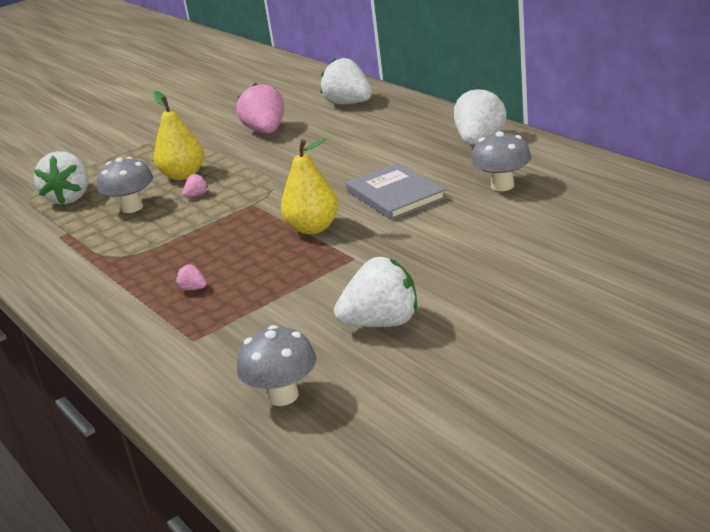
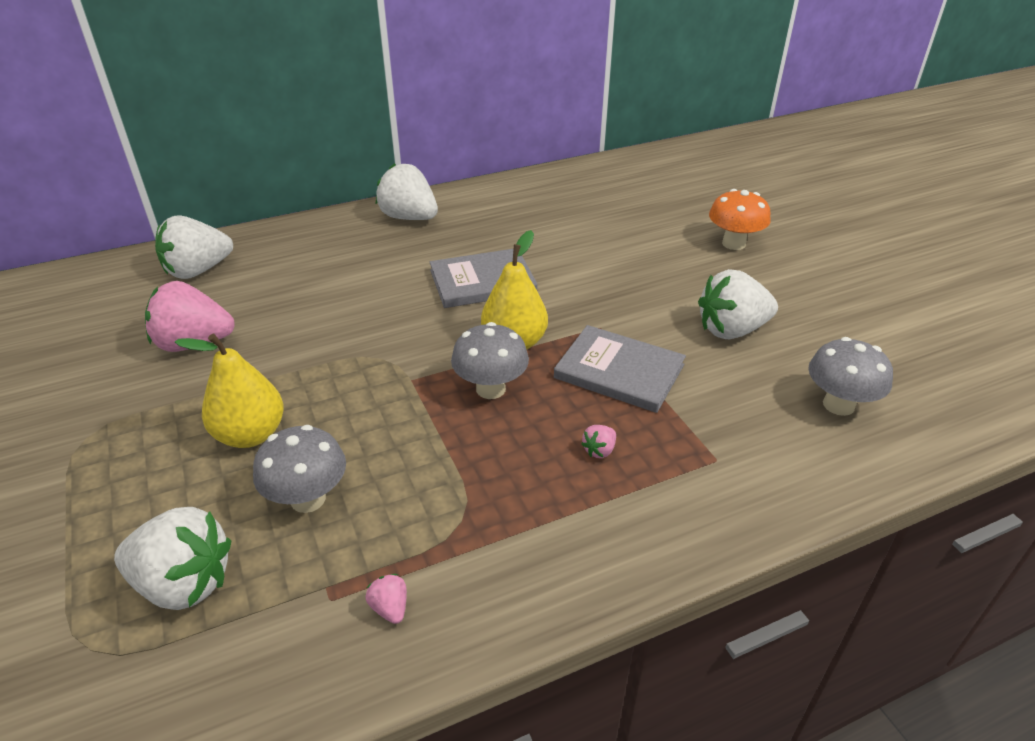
camera: 80 degrees left, 10 degrees up
(197, 195) = (334, 426): pink strawberry -> pink strawberry (390, 608)
(292, 278) = (619, 371): none -> grey book
(382, 323) = (731, 330): white strawberry -> white strawberry turned 105 degrees counterclockwise
(502, 186) = (518, 226): grey mushroom -> grey mushroom (490, 389)
(562, 301) = (733, 243): none -> orange mushroom

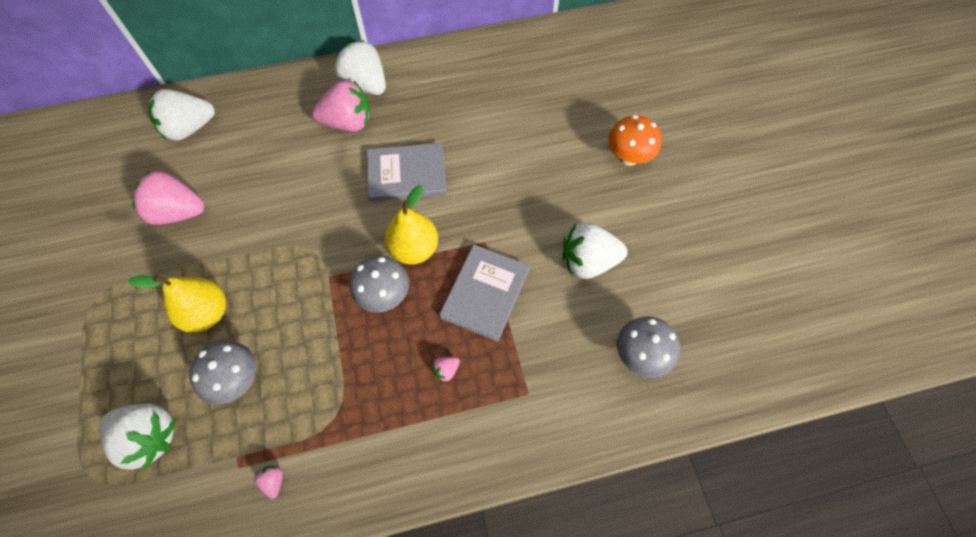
camera: 10 degrees right, 25 degrees up
(397, 248) = (348, 122): none -> pink strawberry
(619, 371) = (485, 293): grey book -> grey book turned 75 degrees clockwise

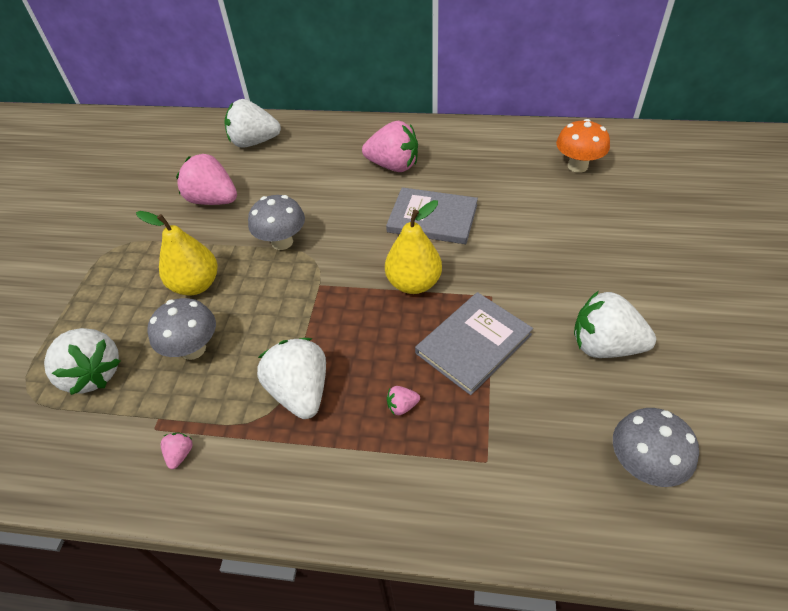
camera: 25 degrees right, 15 degrees down
(365, 84) = (422, 140): white strawberry -> white strawberry (300, 392)
(384, 295) = (366, 316): grey mushroom -> grey mushroom (282, 242)
(628, 157) = (684, 257): orange mushroom -> orange mushroom (577, 166)

